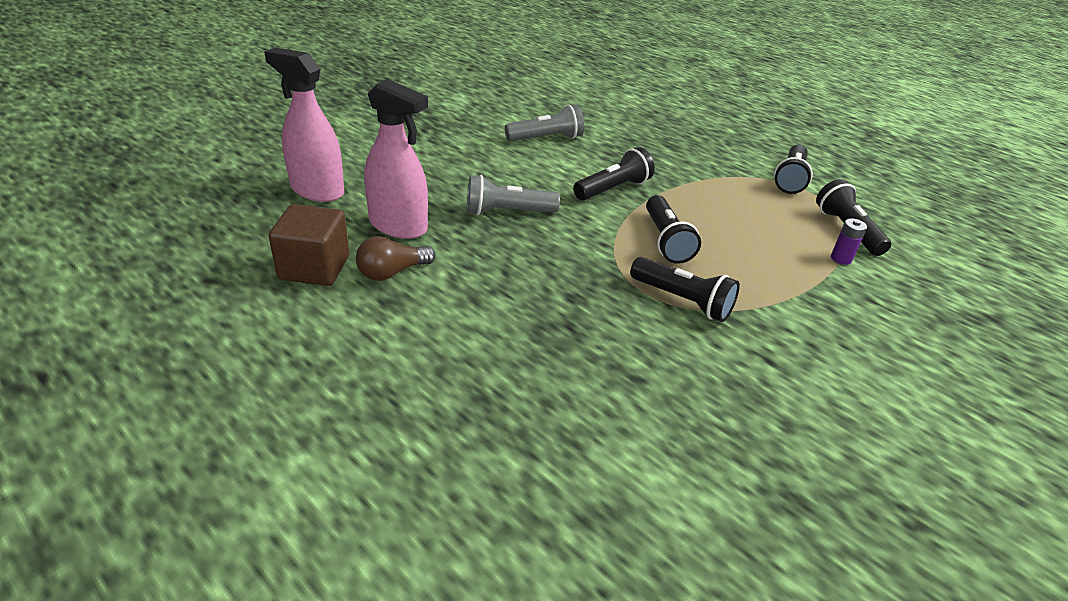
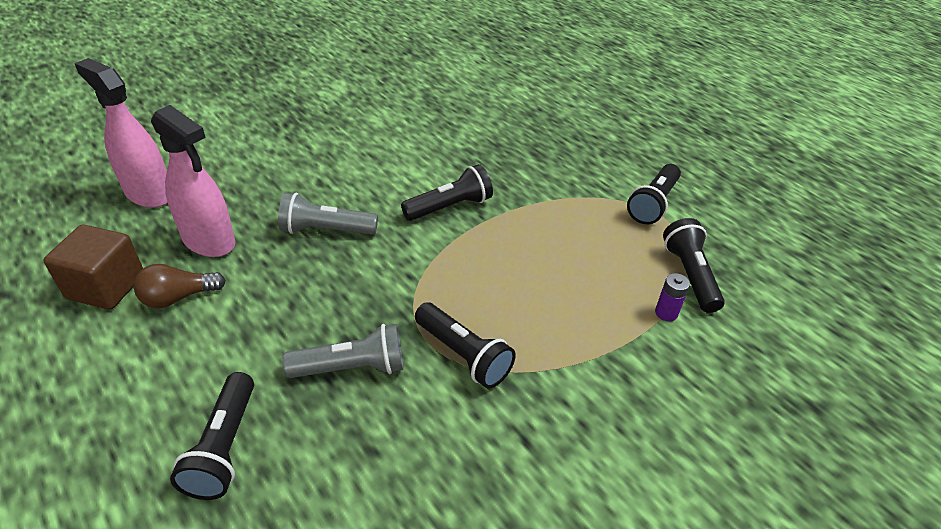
camera: 10 degrees right, 5 degrees up
(546, 138) = (407, 140): grey flashlight -> grey flashlight (352, 367)
(666, 241) = (478, 276): black flashlight -> black flashlight (224, 447)

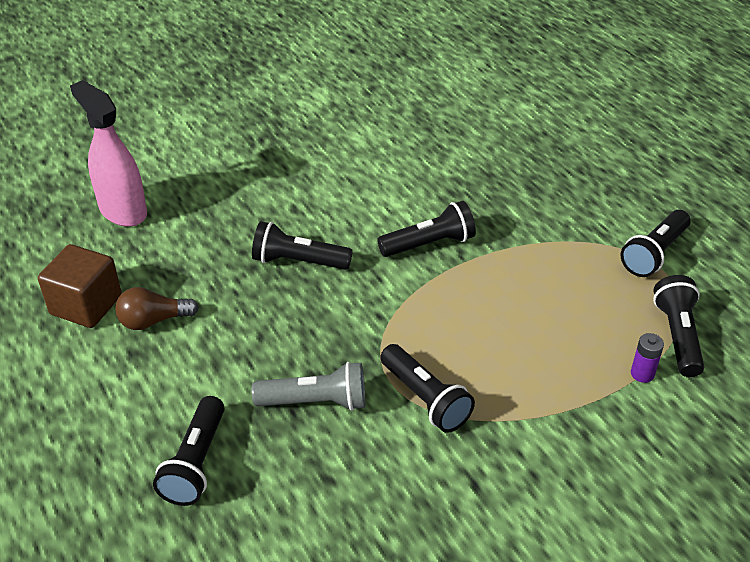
camera: 10 degrees right, 0 degrees up
(209, 241) = (182, 265): pink spray bottle -> none
(325, 230) = (298, 261): grey flashlight -> black flashlight

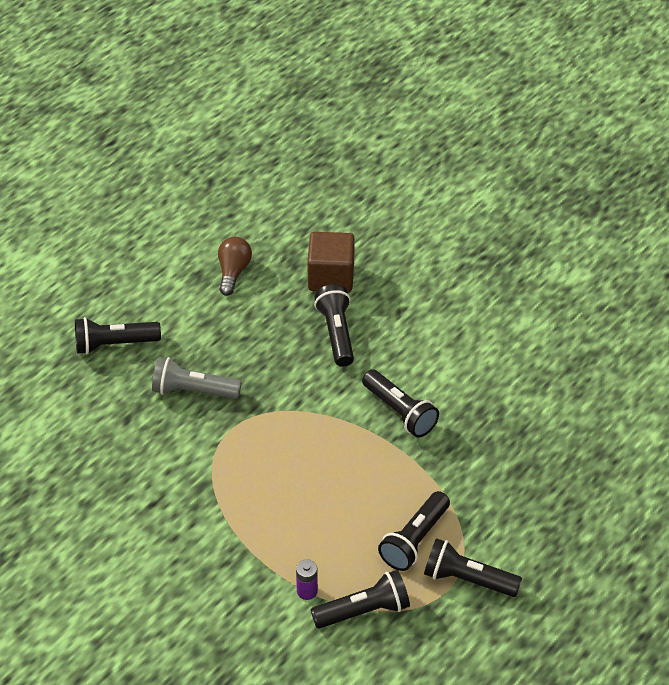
camera: 70 degrees right, 5 degrees up
(86, 305) = (232, 229): brown cube -> brown cube (331, 277)
(123, 211) = (343, 207): pink spray bottle -> none
(153, 321) = (233, 272): brown light bulb -> brown light bulb turned 45 degrees clockwise
(316, 402) = (193, 391): grey flashlight -> grey flashlight turned 120 degrees clockwise
(425, 399) = (221, 454): black flashlight -> black flashlight (414, 540)

